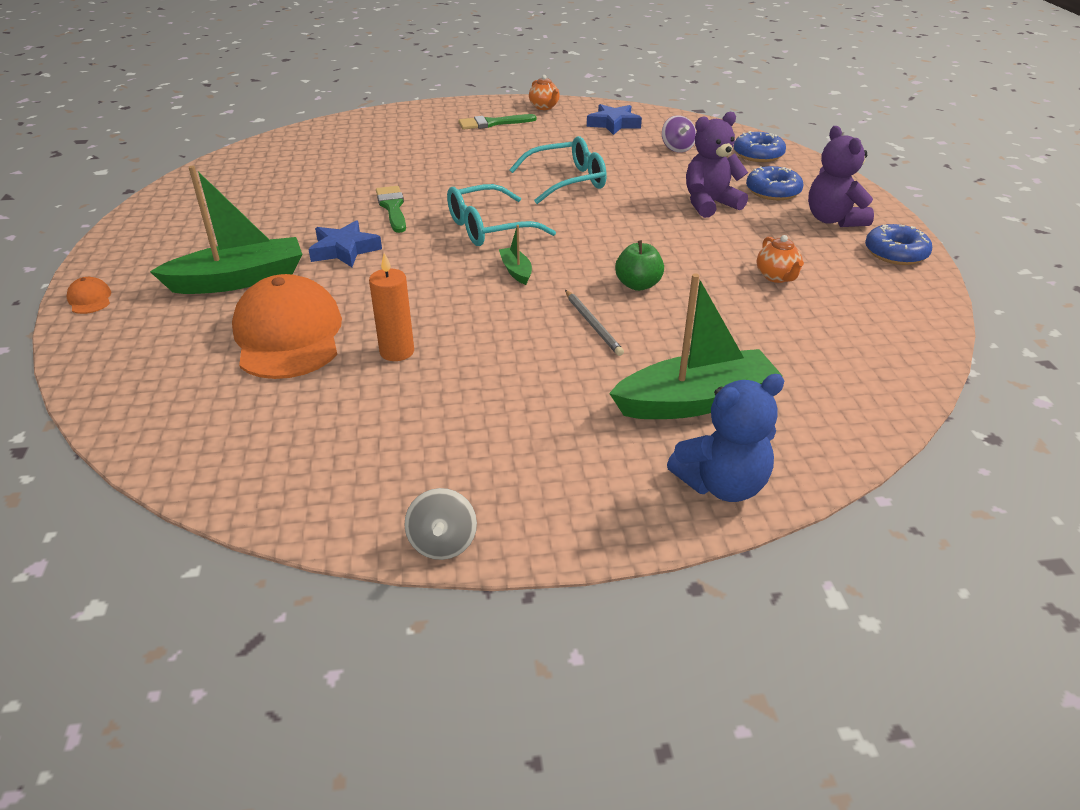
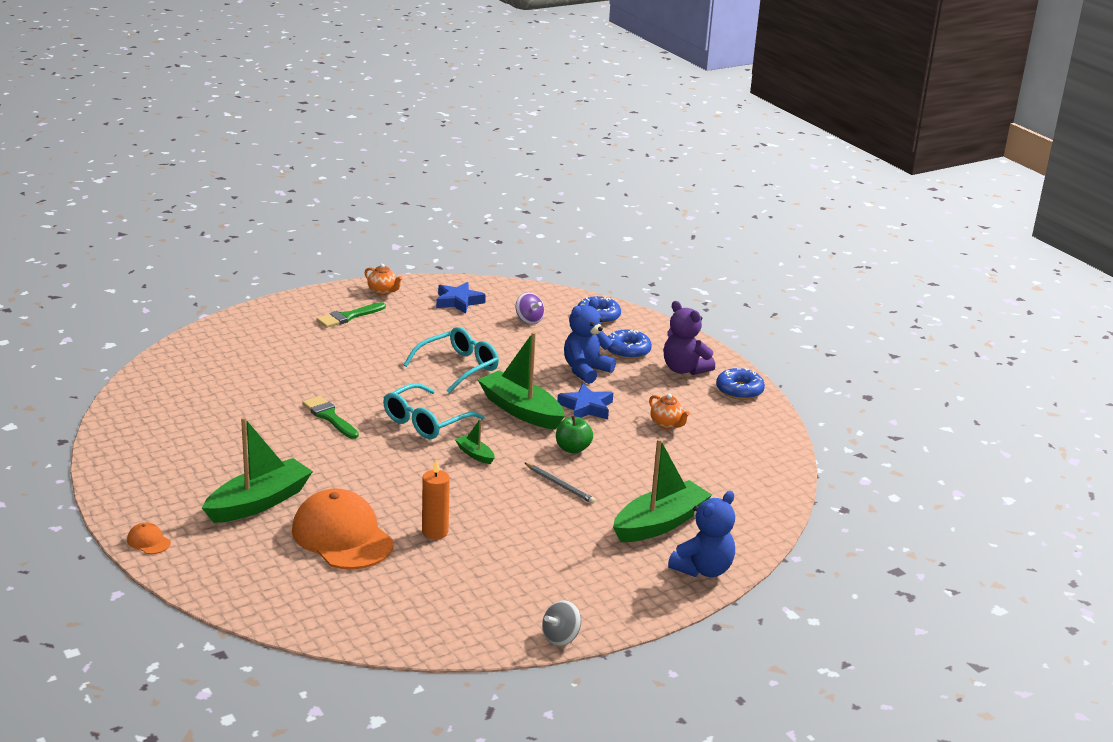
camera: 25 degrees left, 10 degrees down
(344, 250) = (323, 461): blue star -> blue star (586, 407)
(443, 543) = (561, 637): grey spinning top -> grey spinning top turned 75 degrees clockwise
(605, 233) = (521, 410): none -> green boat
(709, 204) = (586, 371): purple teddy bear -> blue teddy bear

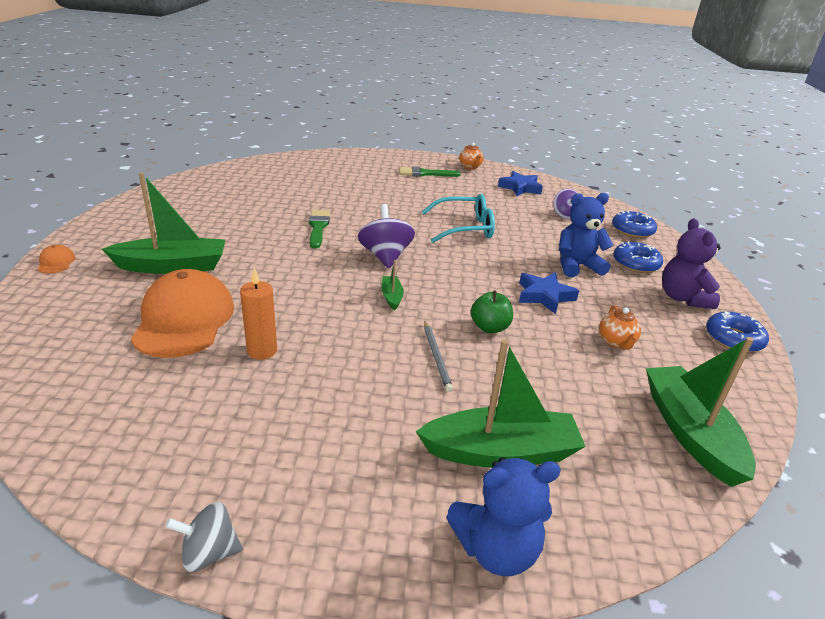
camera: 35 degrees right, 5 degrees up
(425, 422) = (385, 256): turquoise glasses -> purple spinning top
(521, 410) = (479, 276): green boat -> green boat (690, 432)

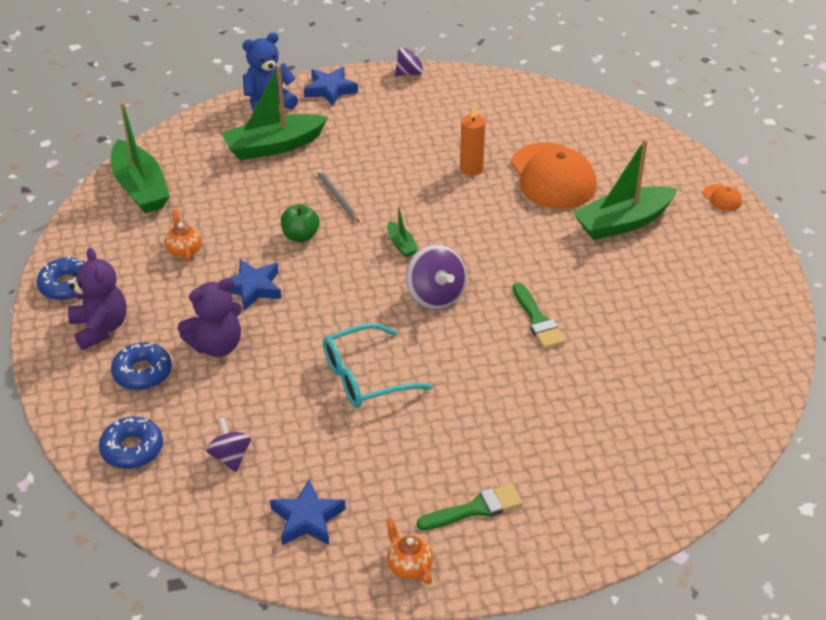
camera: 165 degrees right, 10 degrees up
(209, 553) = (410, 73): grey spinning top -> purple spinning top
(376, 552) = (330, 90): none -> blue star
(577, 266) = (216, 345): blue teddy bear -> purple teddy bear

